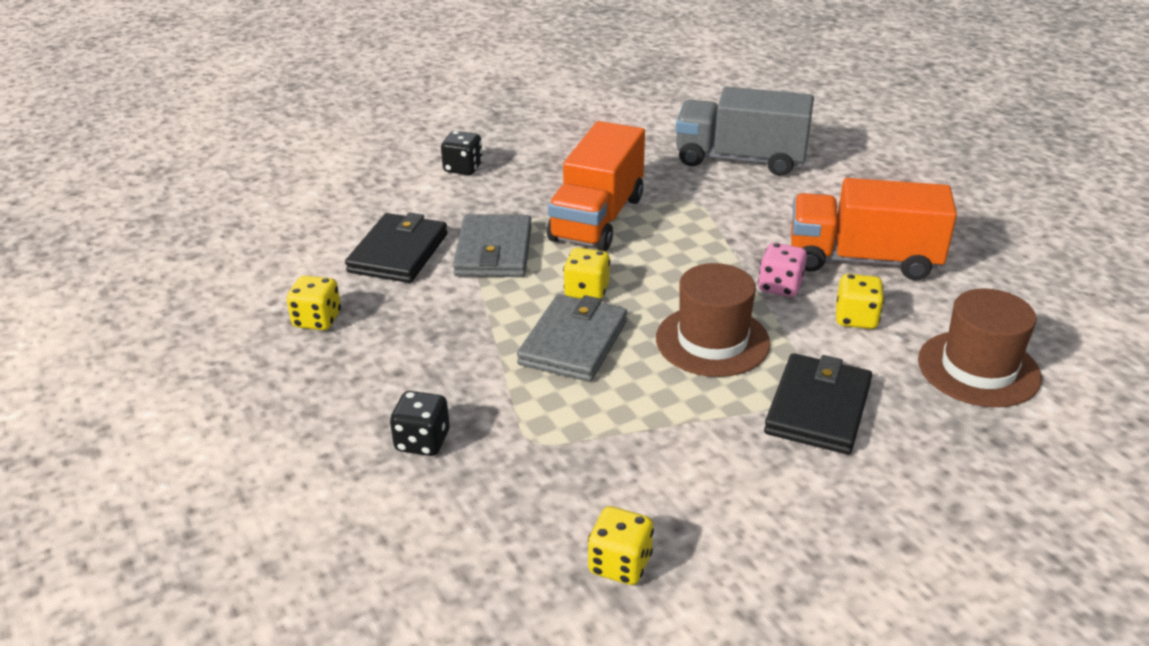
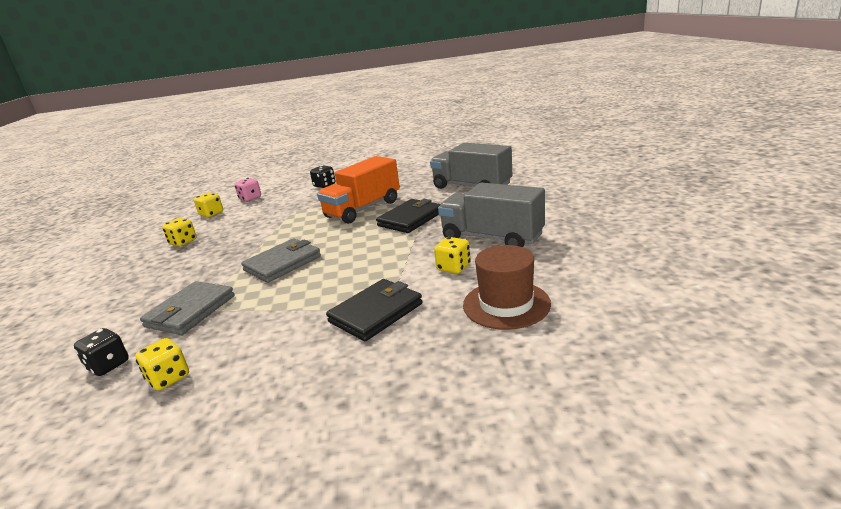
camera: 25 degrees right, 10 degrees down
(398, 253) = (252, 218): black wallet -> black wallet (410, 219)
(422, 441) = (157, 300): black dice -> black dice (108, 365)
(493, 251) = (295, 220): grey wallet -> grey wallet (190, 311)
(586, 291) = (318, 241): yellow dice -> yellow dice (211, 214)
(712, 341) = (355, 270): brown hat -> none
(780, 287) = (425, 247): pink dice -> pink dice (250, 198)
(862, 260) = (492, 238): orange truck -> grey truck

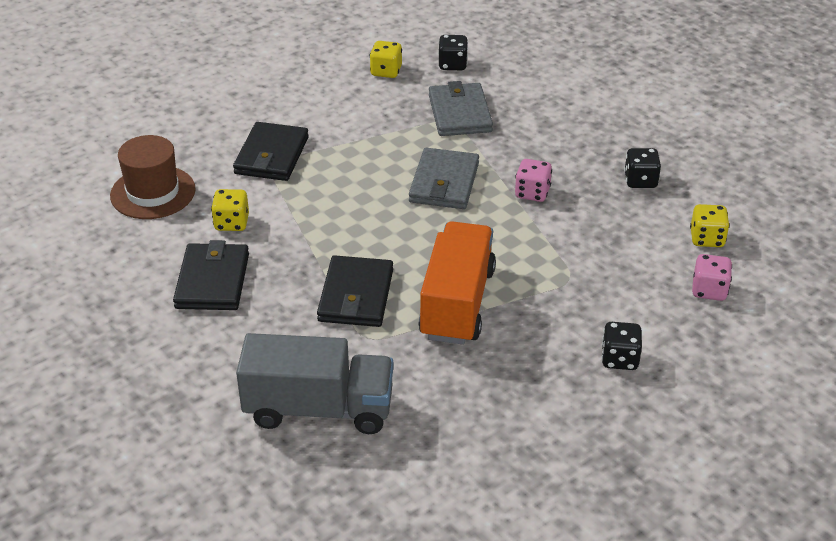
camera: 145 degrees right, 15 degrees up
(183, 242) = (640, 181): yellow dice -> black dice
(245, 247) = (532, 193): none -> pink dice
(492, 238) = (212, 281): grey truck -> black wallet

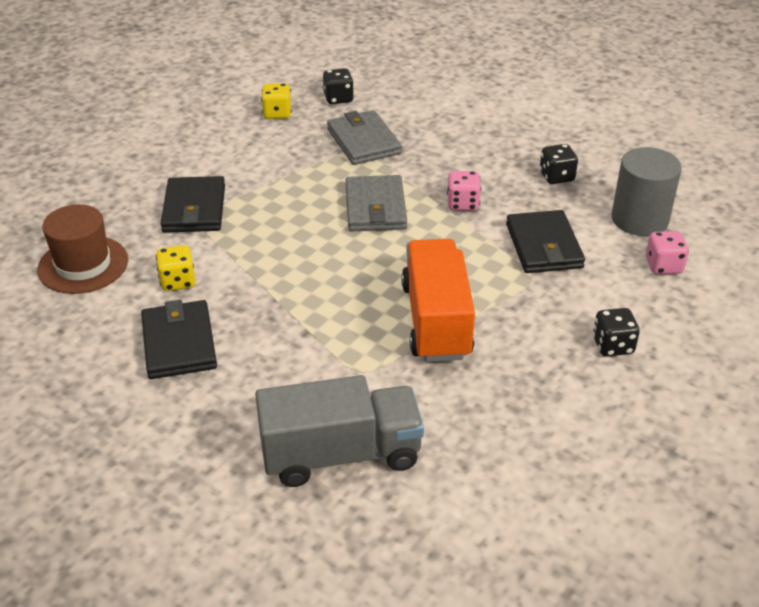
camera: 15 degrees left, 0 degrees up
(356, 295) = (333, 331): black wallet -> black wallet (543, 246)
(707, 239) = (639, 219): yellow dice -> grey cylinder

